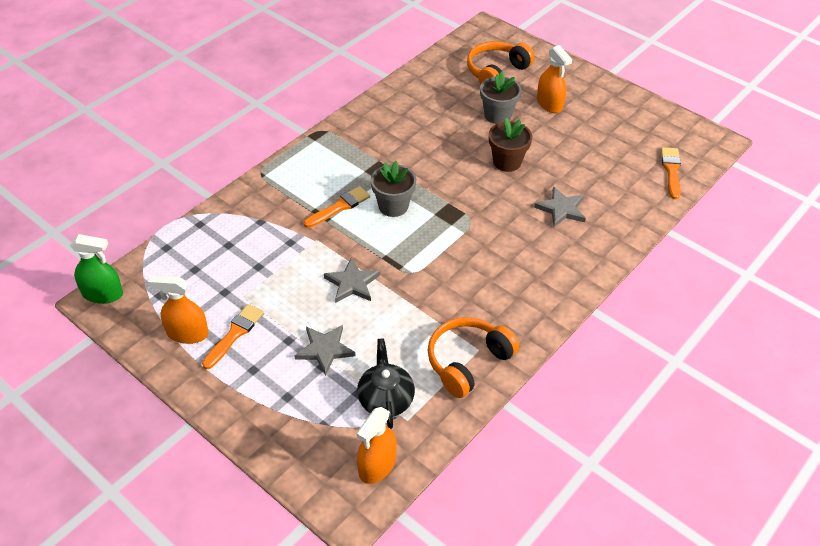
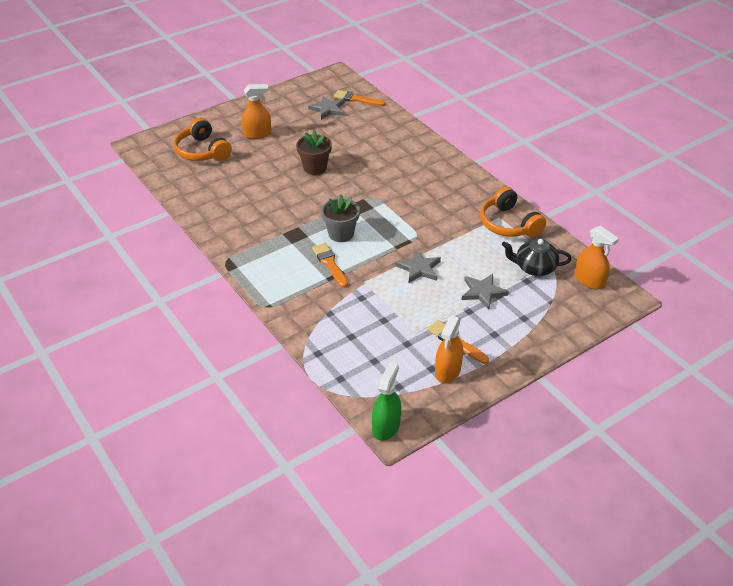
camera: 75 degrees left, 5 degrees down
(497, 115) = (257, 161): grey flower pot -> none
(561, 209) = (376, 153): grey star -> grey star (328, 109)

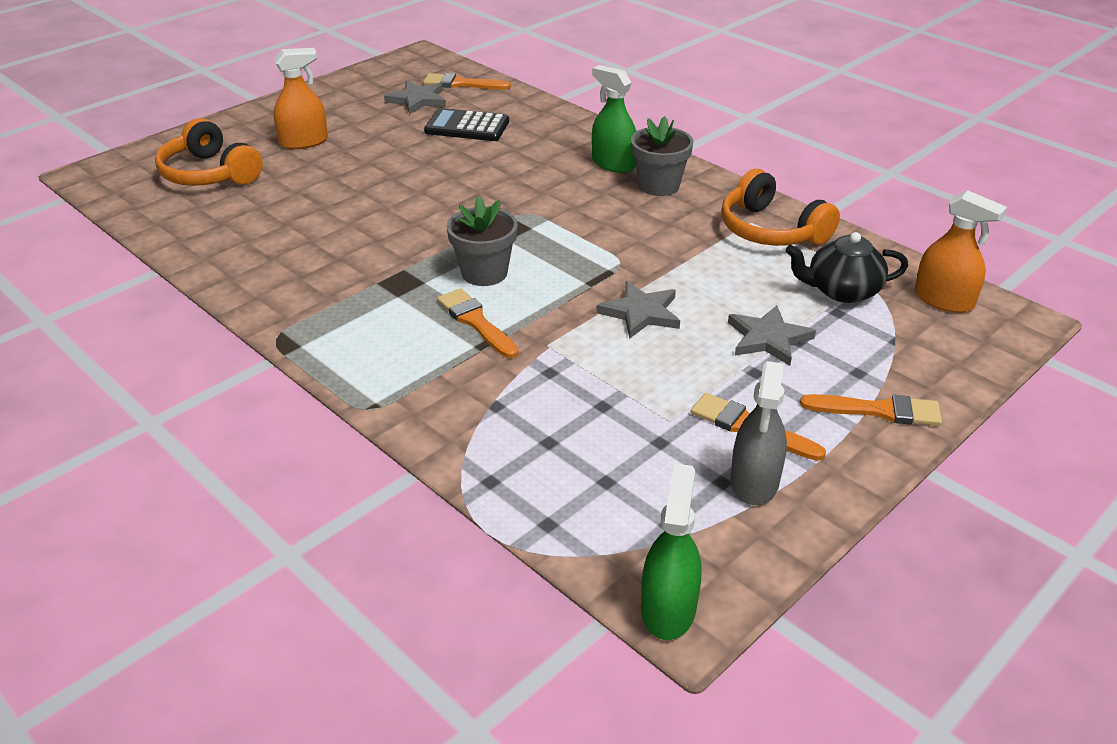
camera: 10 degrees left, 5 degrees down
(315, 168) = (414, 180): brown flower pot -> none
(353, 132) = (467, 126): none -> black calculator
(431, 168) = (613, 164): none -> green spray bottle
(448, 370) = (754, 482): orange spray bottle -> grey spray bottle
(454, 186) = (659, 186): none -> grey flower pot
(526, 341) = (879, 410): none -> orange brush

